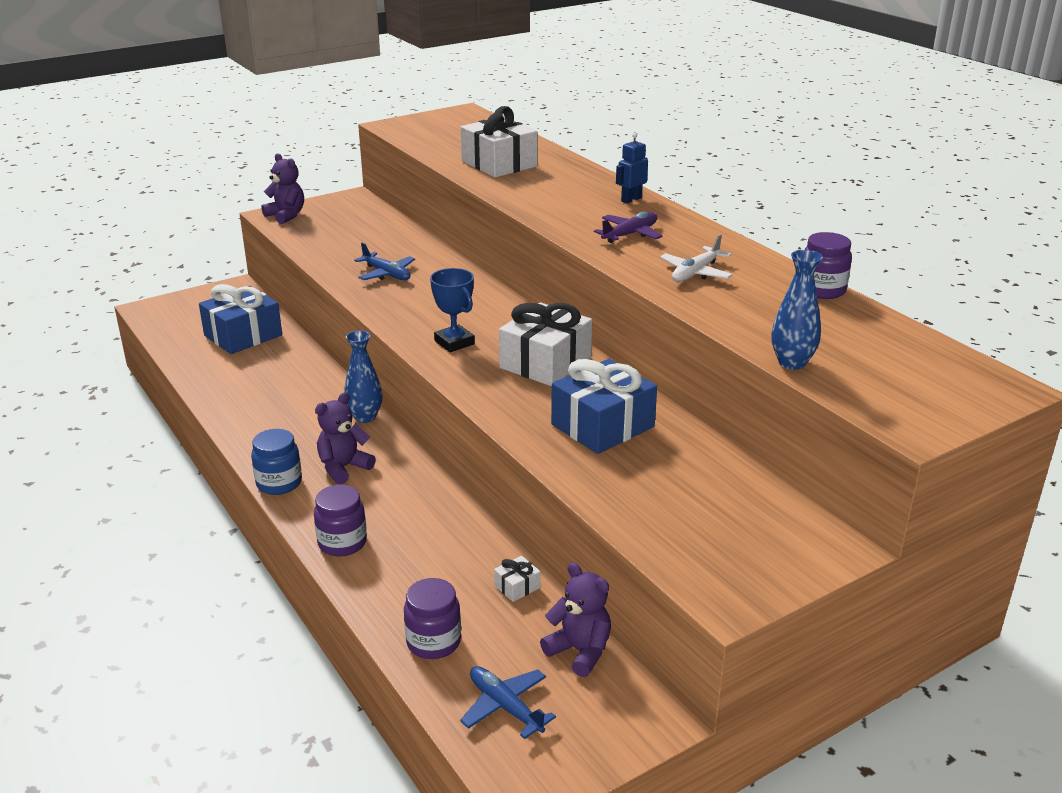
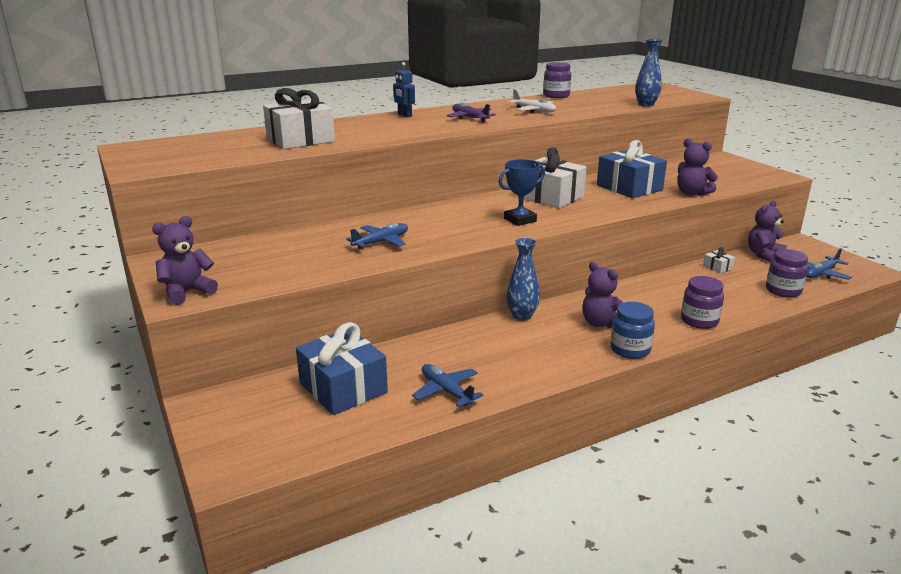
camera: 85 degrees left, 5 degrees down
(226, 380) = (446, 391): none -> blue plane
(587, 480) = (692, 193): none -> purple teddy bear

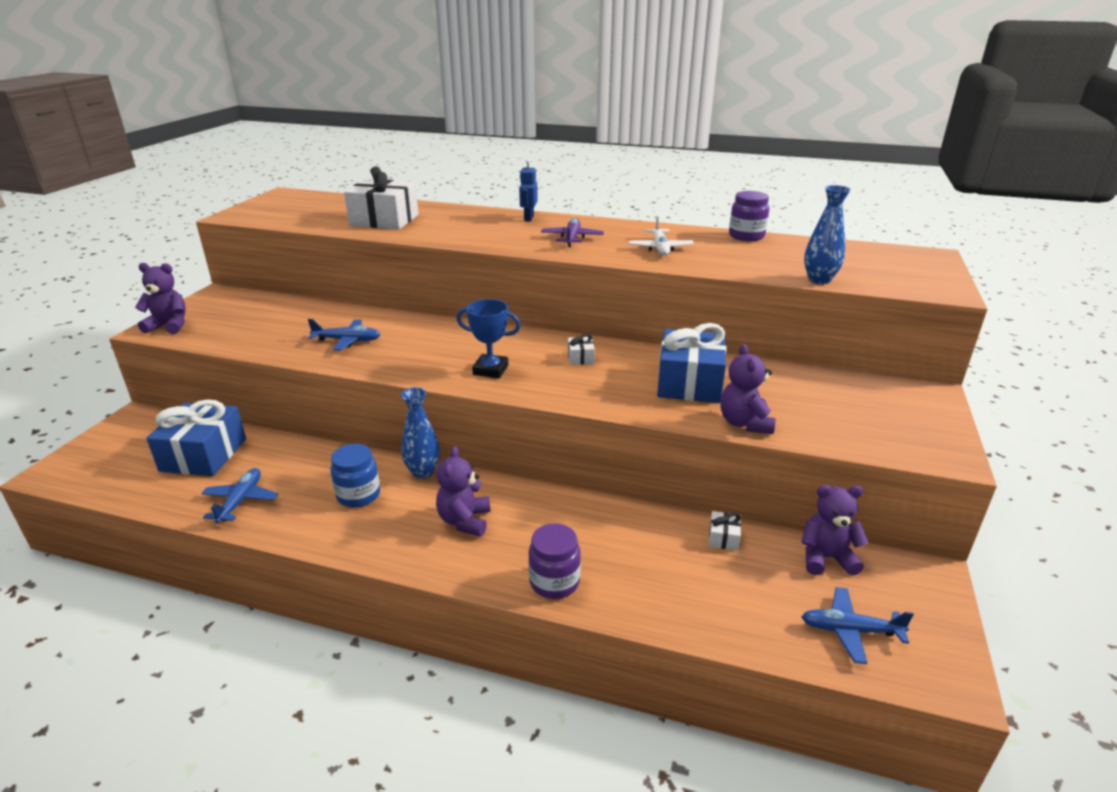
camera: 45 degrees right, 5 degrees up
(550, 197) = (580, 358): white gift -> white gift, size x0.42
(630, 350) = (426, 564): blue jar -> blue jar (358, 495)
(783, 291) = (736, 616): purple jar -> none

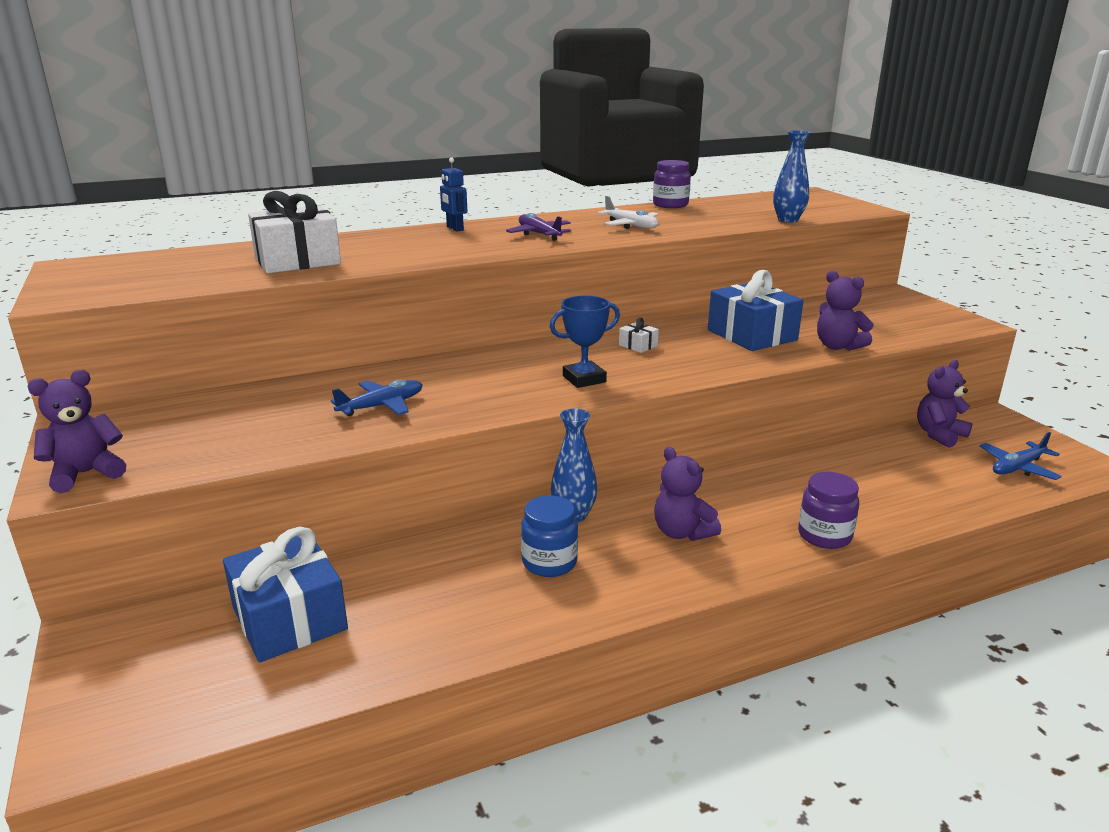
camera: 40 degrees left, 5 degrees down
(241, 501) = (431, 631): blue plane -> none
(723, 538) = (868, 452): white gift -> none

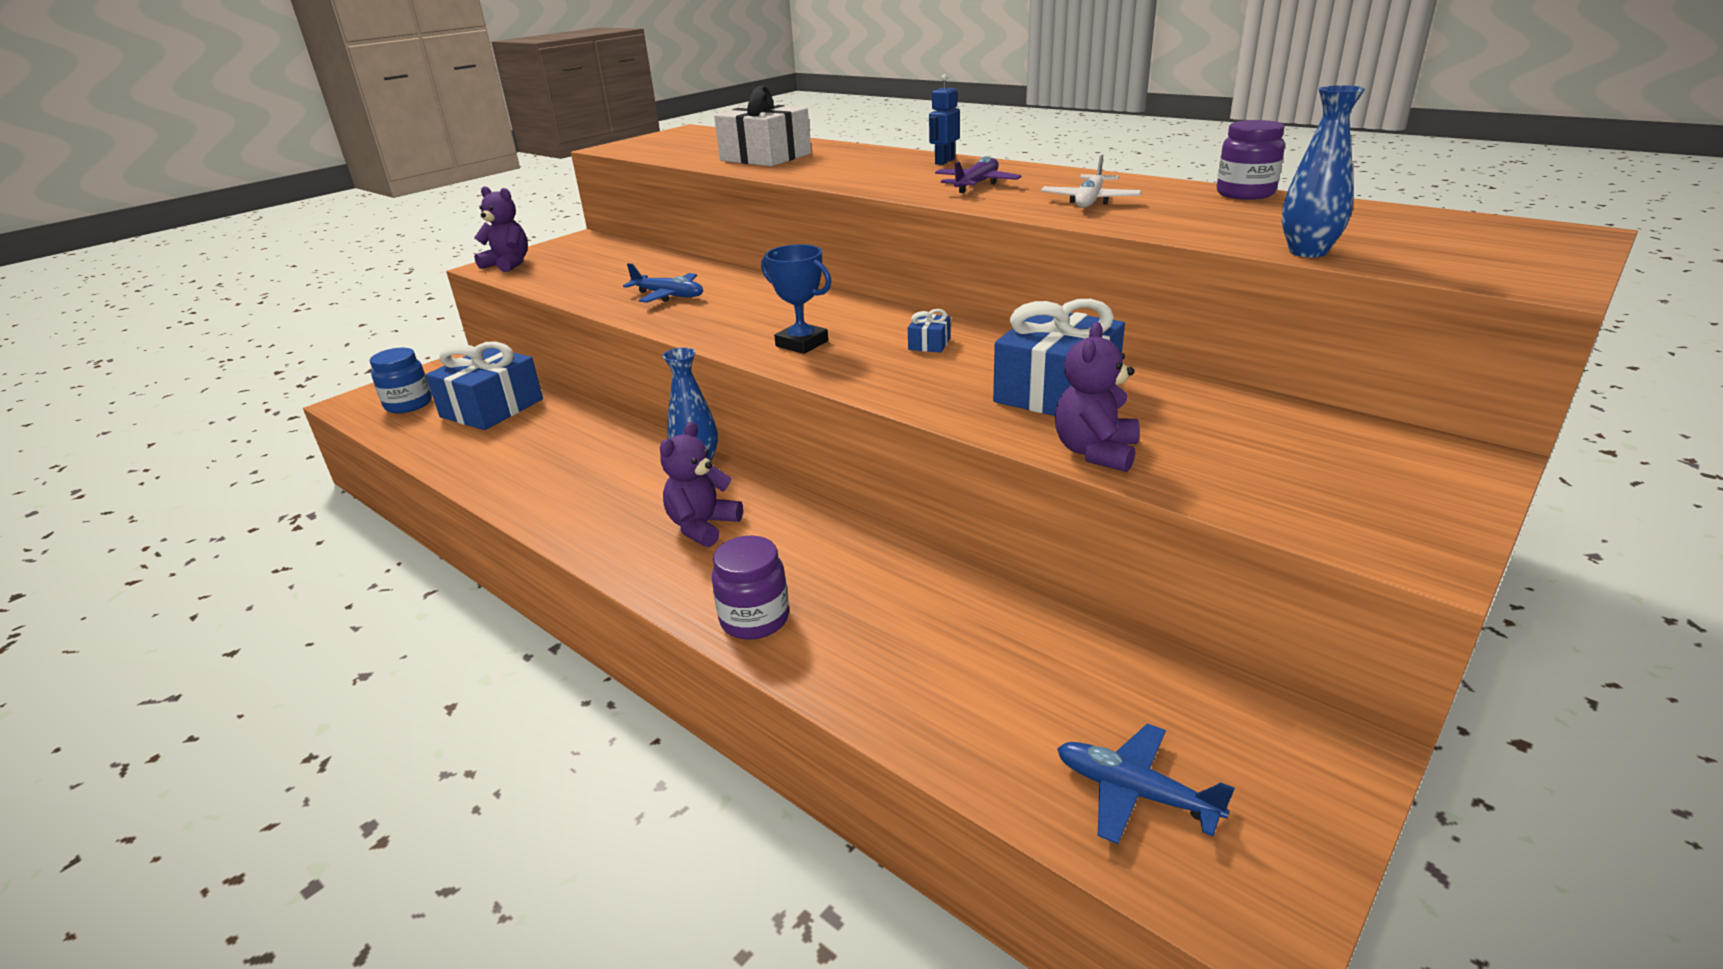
camera: 65 degrees right, 5 degrees up
(549, 562) = (609, 476): blue jar -> blue jar (408, 404)
(638, 345) = (929, 344): white gift -> blue gift
(939, 435) = (1171, 683): purple teddy bear -> none

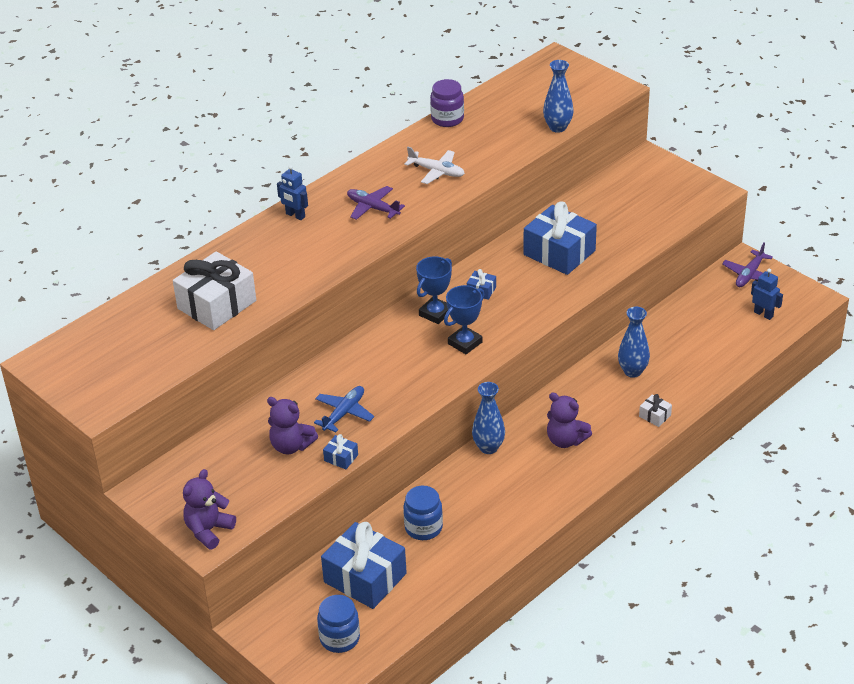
camera: 85 degrees left, 10 degrees up
(557, 433) = (423, 528): none -> blue jar
(589, 302) = (341, 458): none -> blue gift
(754, 619) = (655, 416): purple jar -> white gift
(868, 321) = (435, 313): none -> blue trophy
(880, 587) = (632, 371): none -> blue vase
(1095, 452) = (626, 251): purple teddy bear -> purple teddy bear (291, 446)
(1134, 792) = (763, 314): blue plane -> blue robot
(1290, 763) = (749, 275): none -> purple plane

